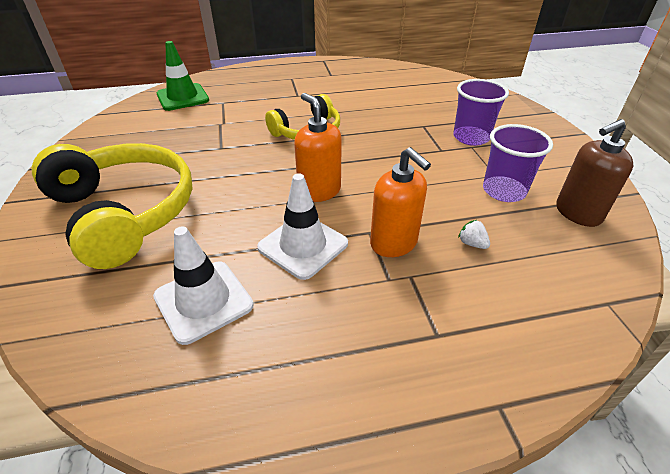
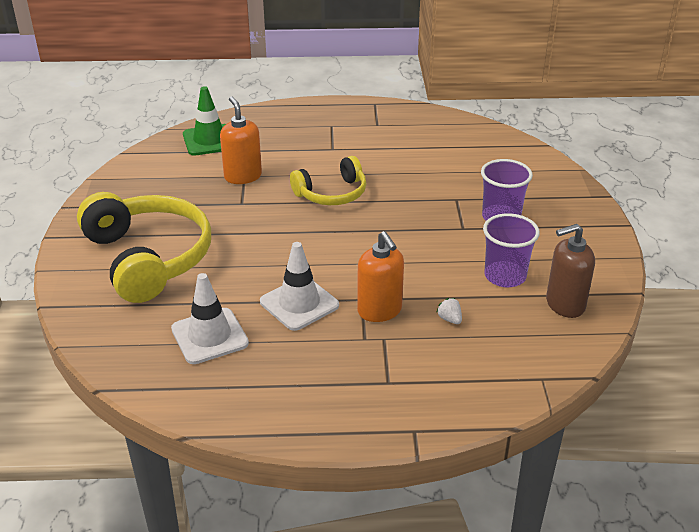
camera: 10 degrees right, 5 degrees down
(319, 191) = (326, 257): orange soap dispenser -> orange soap dispenser (243, 176)

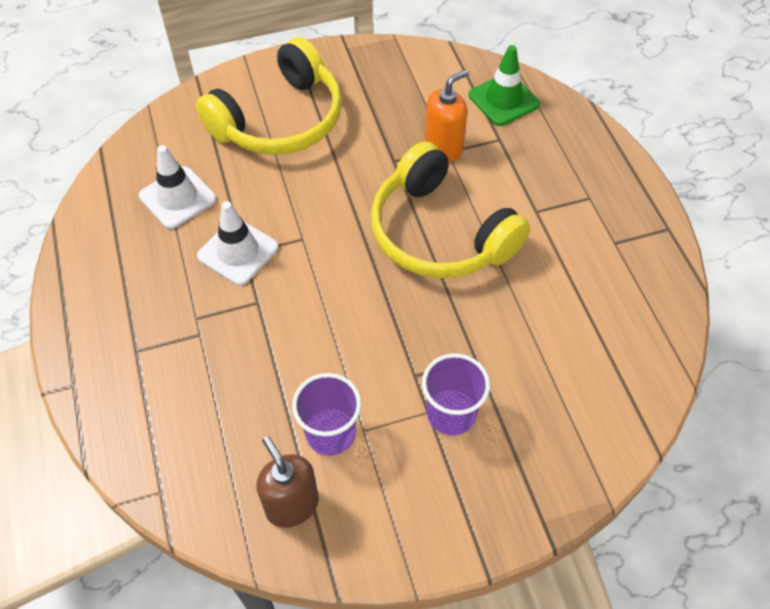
camera: 75 degrees right, 20 degrees up
(332, 193) = (440, 233): yellow headphones -> yellow headphones, size x1.72
(379, 311) = (241, 322): orange soap dispenser -> none
(449, 319) = (240, 388): white strawberry -> none

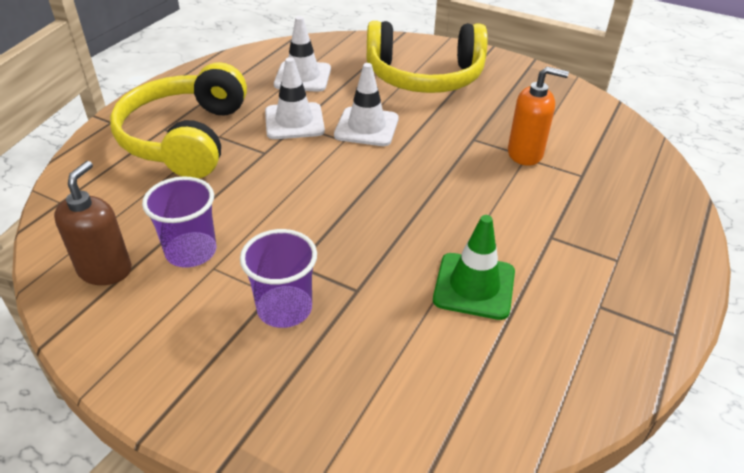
camera: 45 degrees right, 15 degrees down
(303, 211) = (366, 127): none -> white traffic cone
(440, 233) = (447, 198): yellow headphones -> yellow headphones (186, 138)
(503, 100) = (621, 155): green traffic cone -> green traffic cone (474, 286)

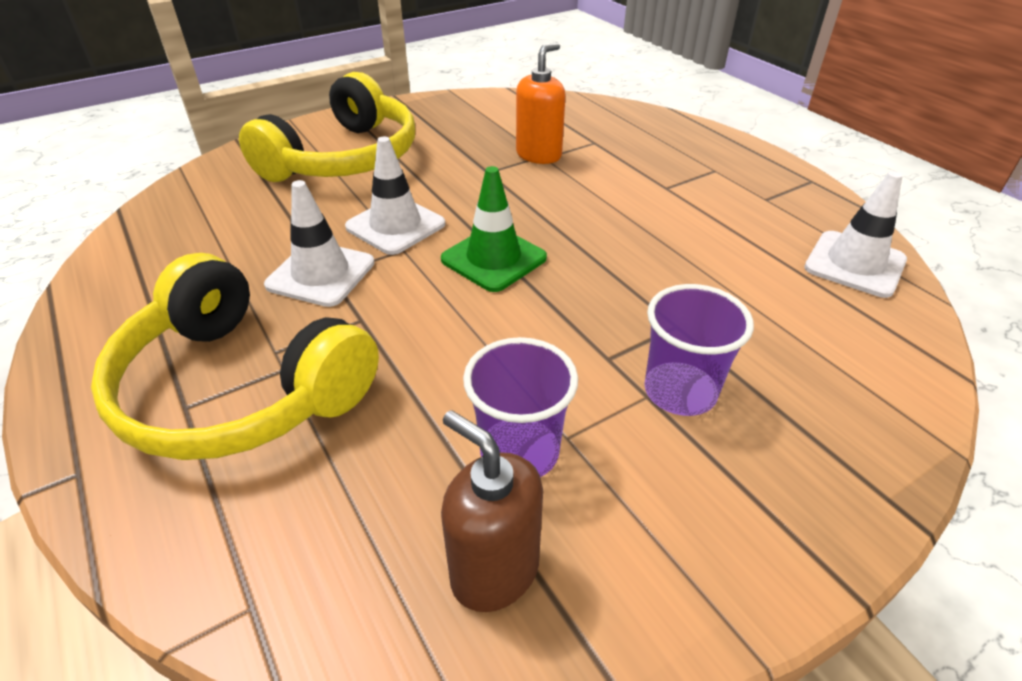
camera: 60 degrees left, 0 degrees up
(302, 77) = (228, 237): white traffic cone -> white traffic cone (854, 264)
(474, 286) = (710, 250): green traffic cone -> green traffic cone (493, 259)

